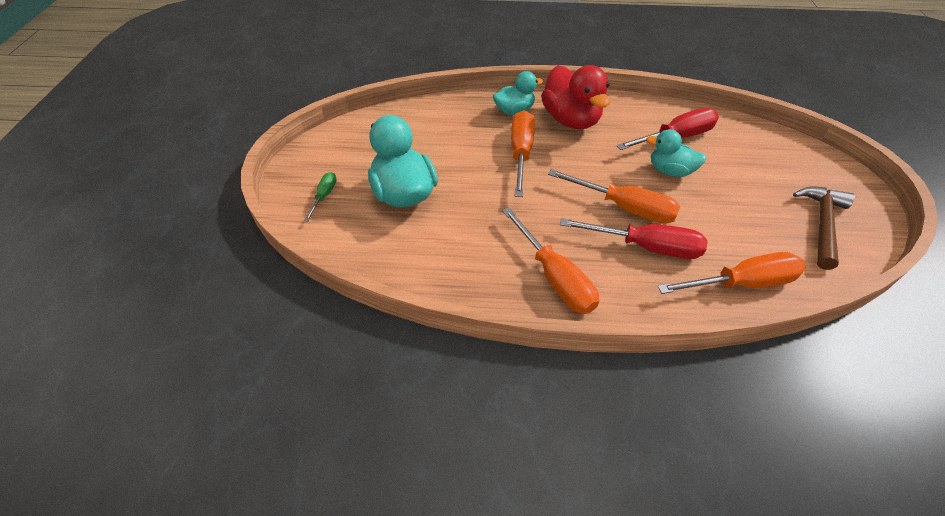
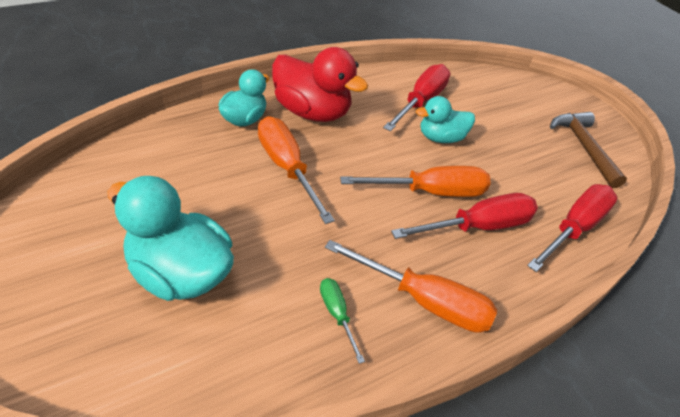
camera: 40 degrees left, 5 degrees down
(324, 196) = (62, 325): green screwdriver -> green screwdriver (337, 314)
(741, 283) = (574, 228): orange screwdriver -> red screwdriver

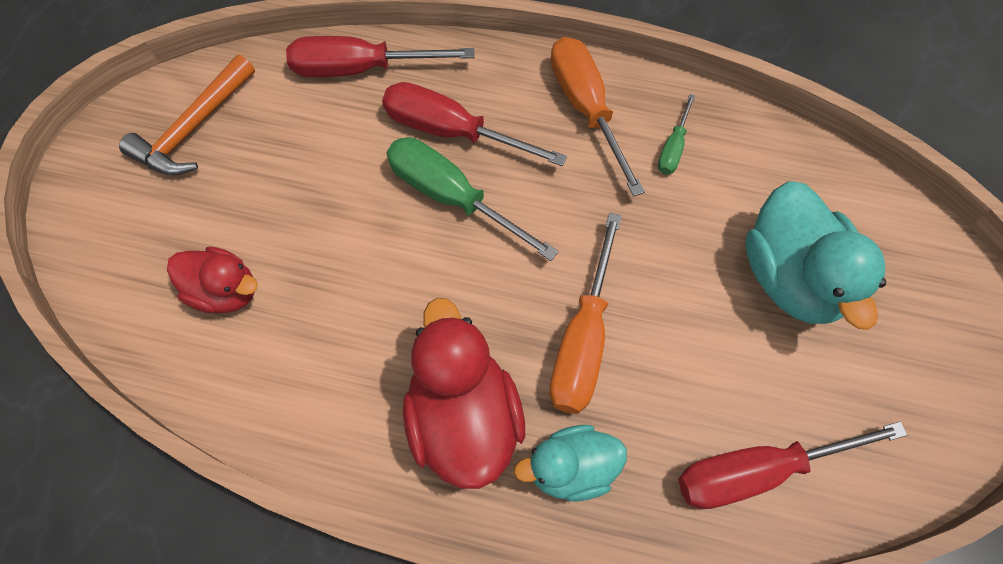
camera: 130 degrees left, 20 degrees up
(420, 102) = (288, 333): red screwdriver -> red screwdriver (758, 471)
(430, 192) = (452, 197): orange screwdriver -> green screwdriver
(440, 138) = (344, 256): turquoise duck -> none
(465, 101) = (225, 291): none -> red duck
(583, 147) = (193, 128): brown hammer -> orange hammer

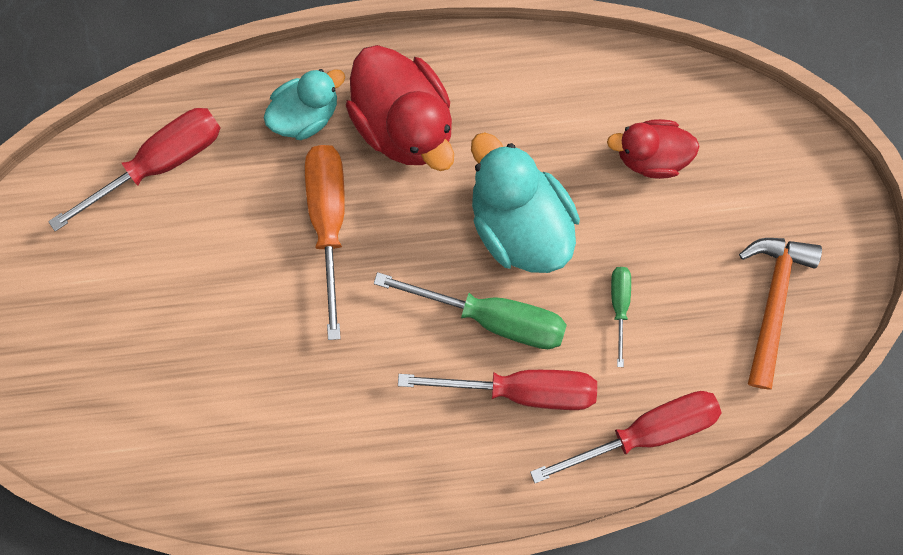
camera: 160 degrees right, 15 degrees up
(586, 109) = (399, 465): orange screwdriver -> none
(673, 148) = (300, 448): green screwdriver -> green screwdriver (619, 305)
(791, 278) = (161, 344): turquoise duck -> turquoise duck (519, 220)

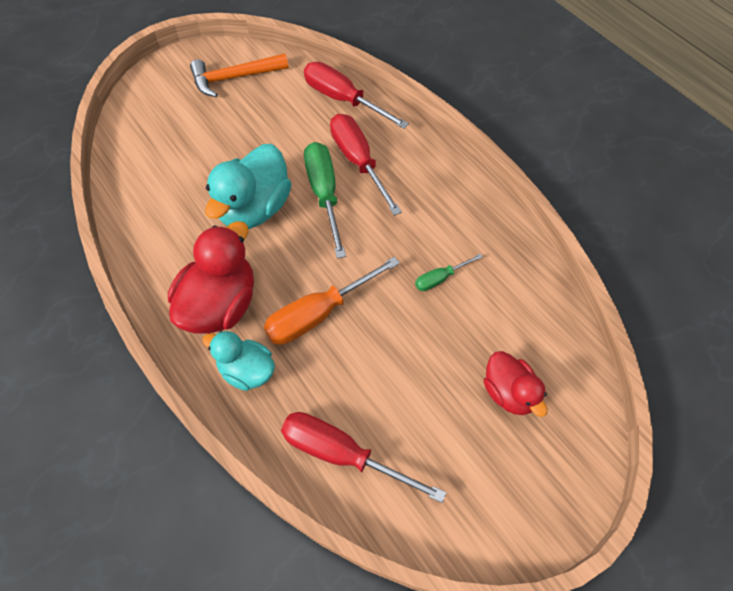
camera: 120 degrees left, 20 degrees down
(619, 305) = (278, 139): green screwdriver -> green screwdriver (440, 278)
(651, 154) = (174, 163): red duck -> red duck (509, 392)

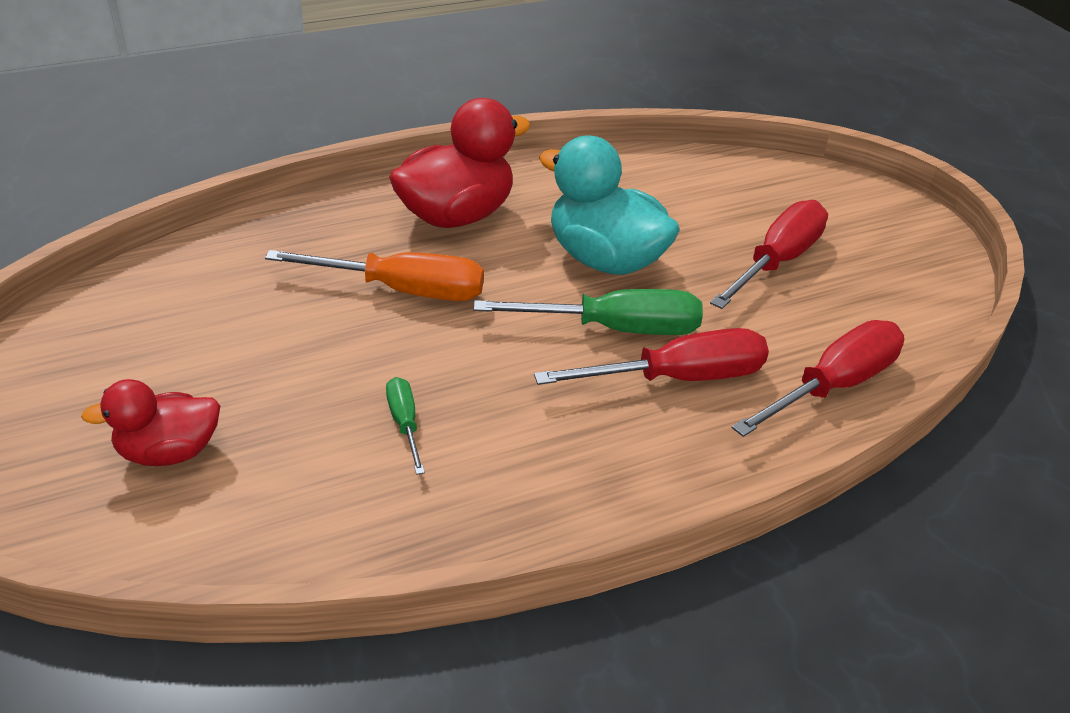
camera: 100 degrees right, 20 degrees down
(220, 304) = (456, 215): red duck -> red duck turned 75 degrees counterclockwise
(234, 78) = (885, 272): orange hammer -> none
(247, 370) = (352, 224): turquoise duck -> none
(318, 314) = (403, 290): orange screwdriver -> orange screwdriver turned 120 degrees clockwise
(342, 454) = (197, 278): red screwdriver -> red screwdriver (777, 261)

